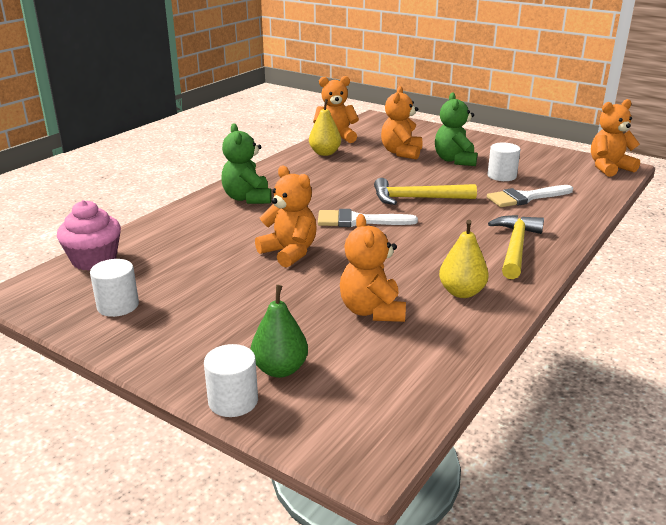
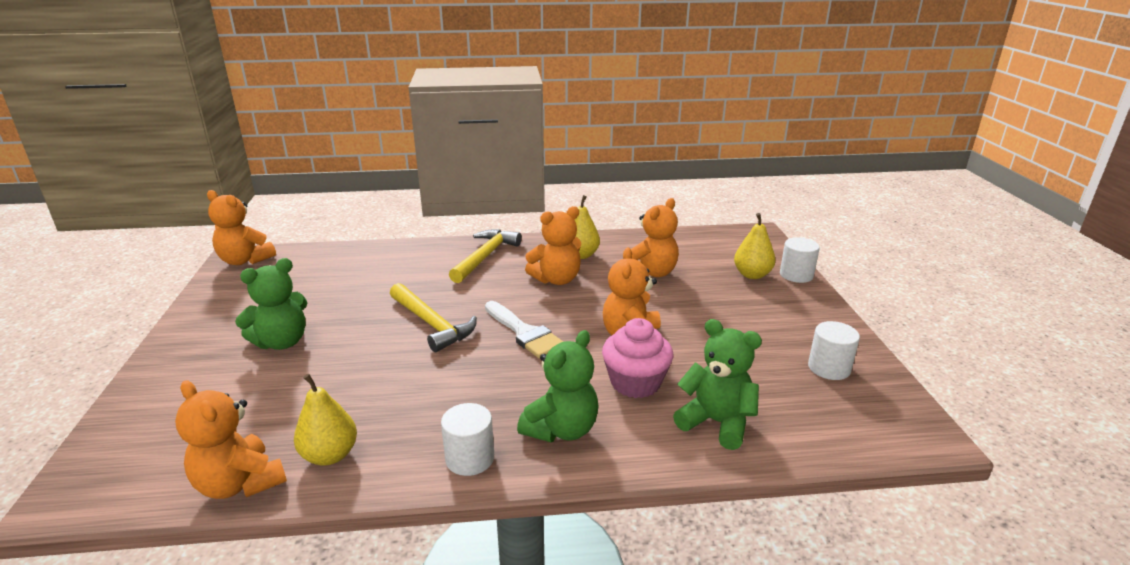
camera: 130 degrees left, 0 degrees up
(94, 260) = (823, 437): pink cupcake -> pink cupcake (635, 382)
(168, 237) = (716, 422): none -> green teddy bear
(280, 369) = (752, 275): green pear -> yellow pear
(401, 153) = (277, 389): orange teddy bear -> orange teddy bear (556, 279)
(501, 176) = (316, 302): white cylinder -> white cylinder (470, 458)
(515, 247) = (485, 257): yellow hammer -> yellow hammer turned 135 degrees clockwise
(525, 198) = (371, 277): white brush -> none

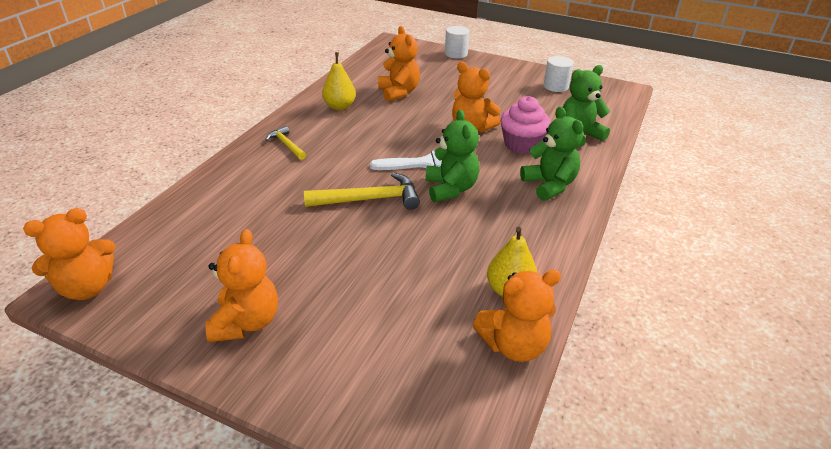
camera: 60 degrees left, 10 degrees up
(282, 342) = (312, 288): green teddy bear -> green teddy bear (450, 189)
(470, 458) = (554, 228): white cylinder -> none
(485, 257) = (286, 145): yellow hammer -> yellow hammer, size x0.58
(556, 279) = (364, 127): orange teddy bear -> orange teddy bear (246, 322)
(752, 275) = (440, 65): yellow pear -> none

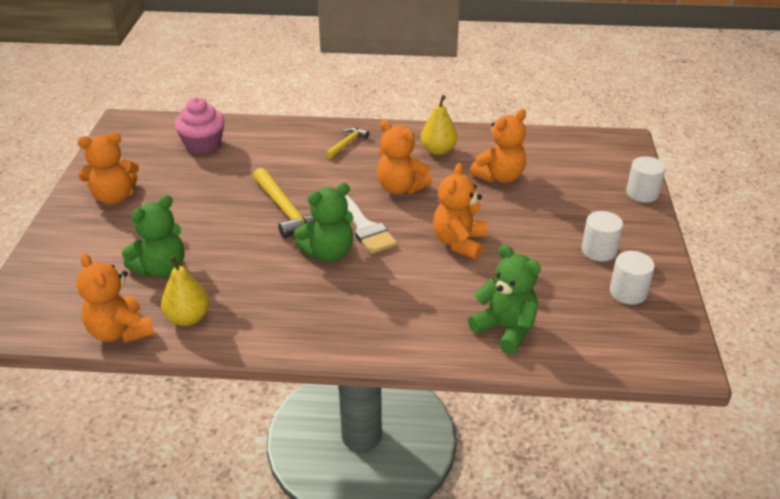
camera: 70 degrees right, 0 degrees up
(87, 287) = (130, 127): orange teddy bear -> orange teddy bear (400, 188)
(509, 83) = (599, 250): none -> white cylinder
(521, 144) = (448, 286): pink cupcake -> pink cupcake (203, 145)
(549, 185) = (374, 319): green teddy bear -> green teddy bear (161, 269)

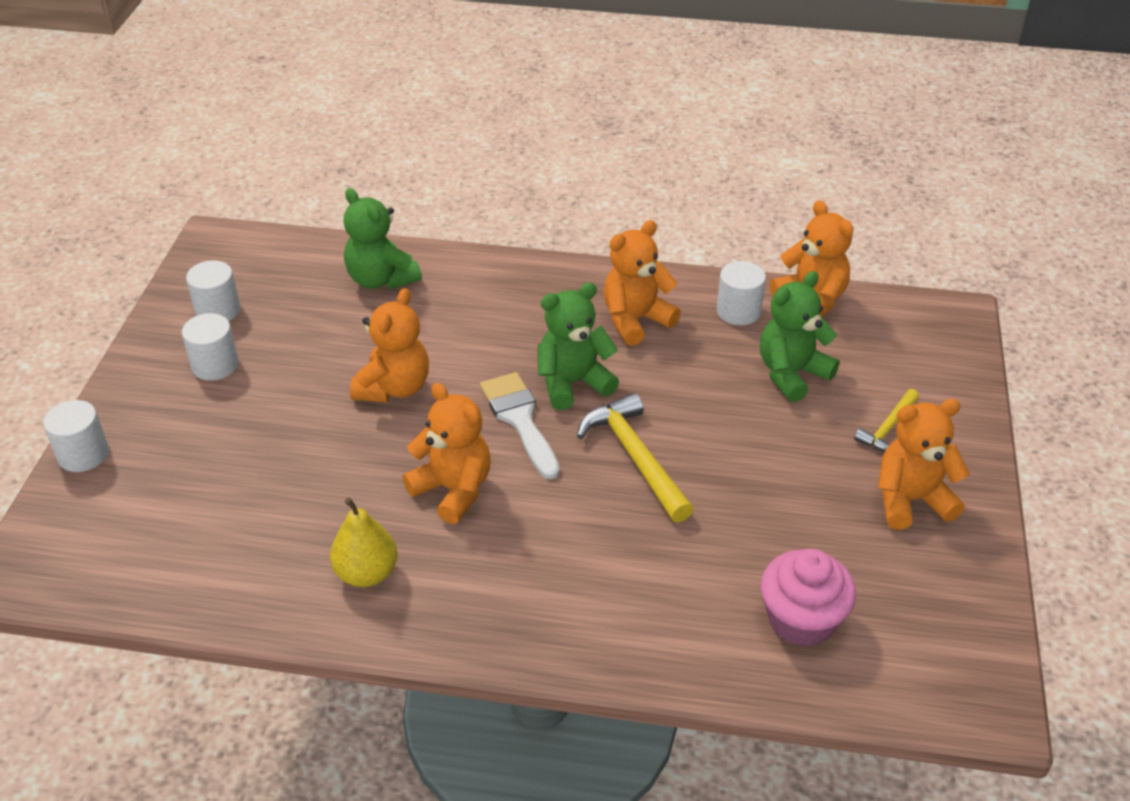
camera: 175 degrees left, 5 degrees up
(188, 318) = (738, 311): yellow pear -> white cylinder
(347, 143) = (530, 604): yellow hammer -> yellow hammer (888, 428)
(500, 177) = (285, 502): orange teddy bear -> orange teddy bear (635, 320)

